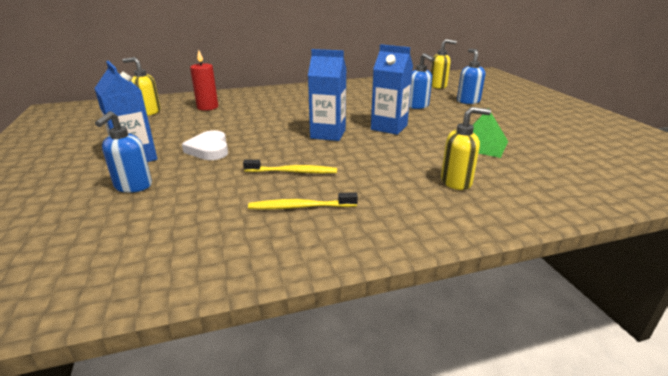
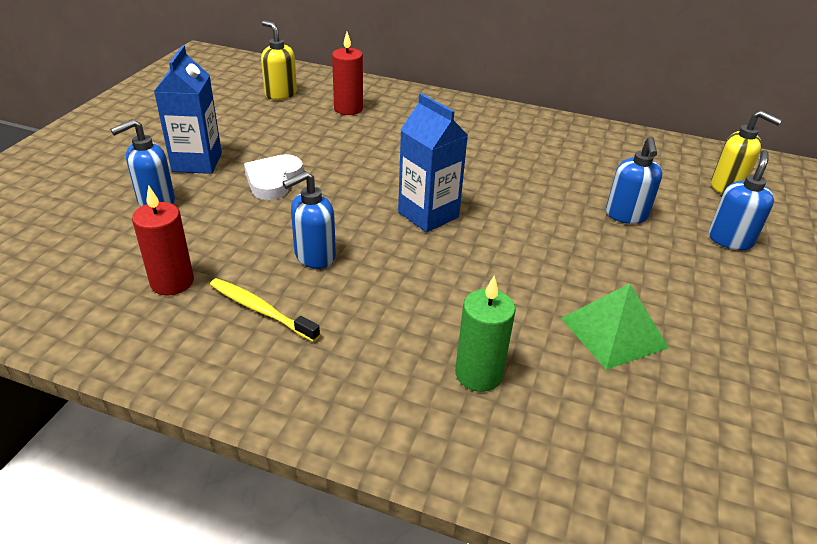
camera: 35 degrees right, 10 degrees up
(215, 219) = (172, 282): none -> red candle
(293, 172) = (314, 256): yellow toothbrush -> blue soap dispenser
(389, 127) = (523, 238): blue carton -> none
(456, 182) = (478, 374): yellow soap dispenser -> green candle

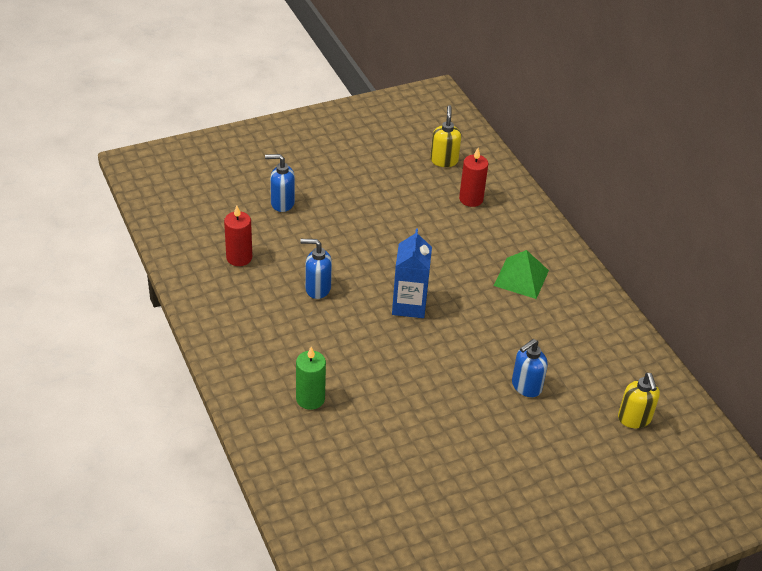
camera: 45 degrees right, 5 degrees up
(197, 162) = (331, 188): blue carton -> none
(260, 310) = (259, 299): yellow toothbrush -> none
(273, 180) = (356, 227): white heart -> none
(613, 332) = (403, 432): green pyramid -> green pyramid (521, 278)
(730, 240) = (564, 445): blue soap dispenser -> none

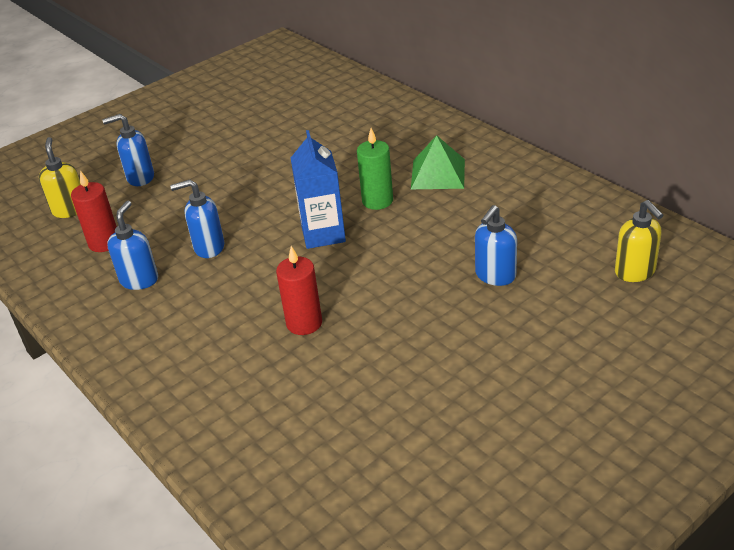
camera: 10 degrees left, 5 degrees down
(257, 301) = (139, 280): none -> blue soap dispenser
(310, 399) = (239, 366): green candle -> green candle (377, 201)
(444, 160) = (307, 95): yellow soap dispenser -> yellow soap dispenser (70, 210)
(471, 199) = (350, 120): red candle -> red candle (304, 323)

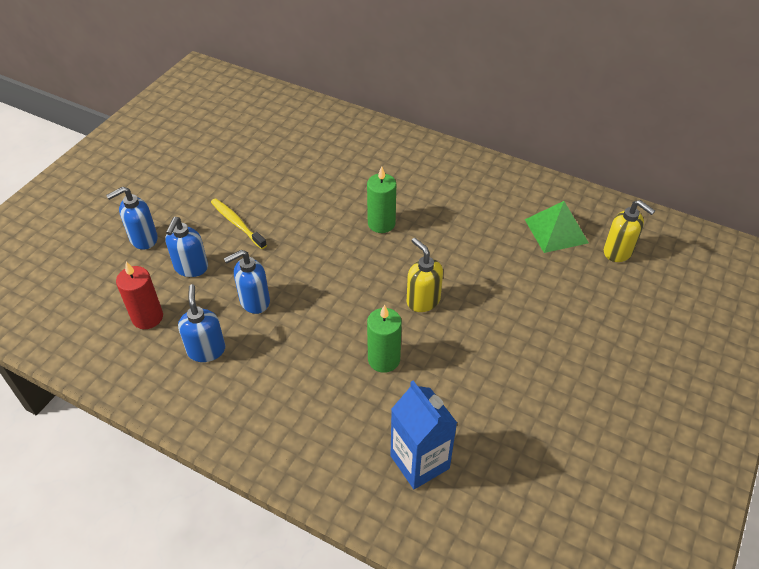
camera: 25 degrees left, 10 degrees up
(70, 210) = (90, 288): yellow soap dispenser -> yellow soap dispenser (423, 300)
(233, 178) = (237, 223): none -> yellow toothbrush
(304, 323) = (384, 359): red candle -> green candle
(323, 234) = (352, 266): blue carton -> blue carton (419, 462)
(438, 173) = (418, 187): green pyramid -> green pyramid (556, 231)
(495, 276) = (516, 278): blue soap dispenser -> blue soap dispenser (191, 268)

